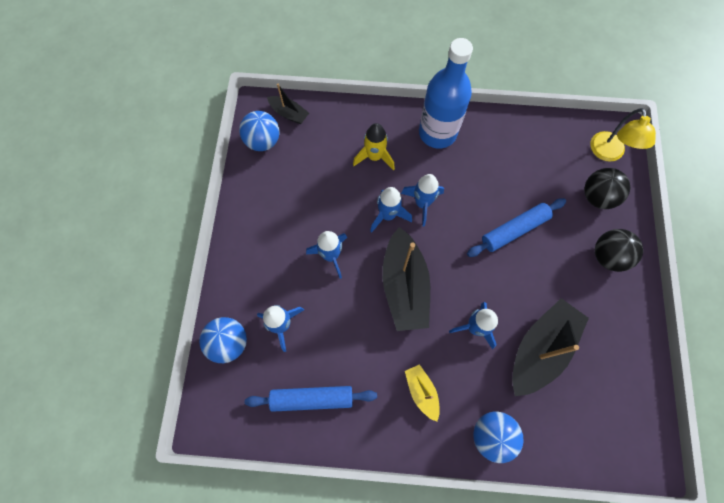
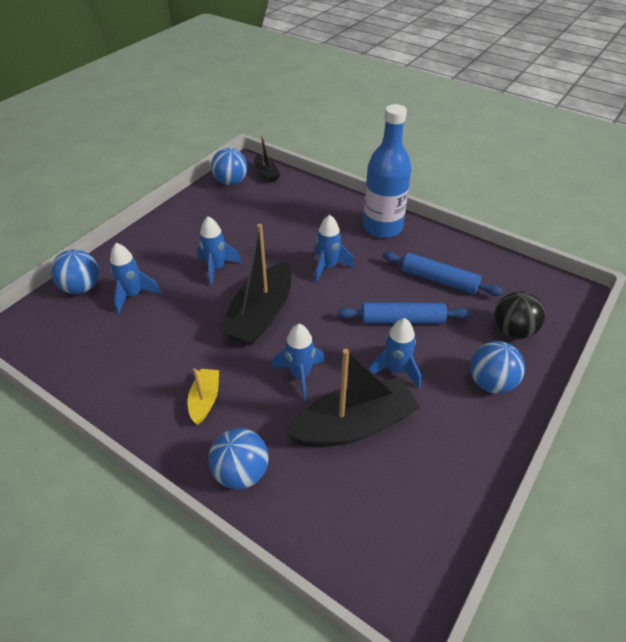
camera: 30 degrees right, 25 degrees down
(312, 398) = (106, 356): blue rolling pin -> blue rolling pin (439, 280)
(374, 157) = (312, 222): yellow rocket -> none
(388, 215) = (290, 262): blue rocket -> blue rocket (395, 370)
(607, 256) = (491, 382): black ball -> blue ball
(608, 153) = (549, 303): yellow lamp -> none

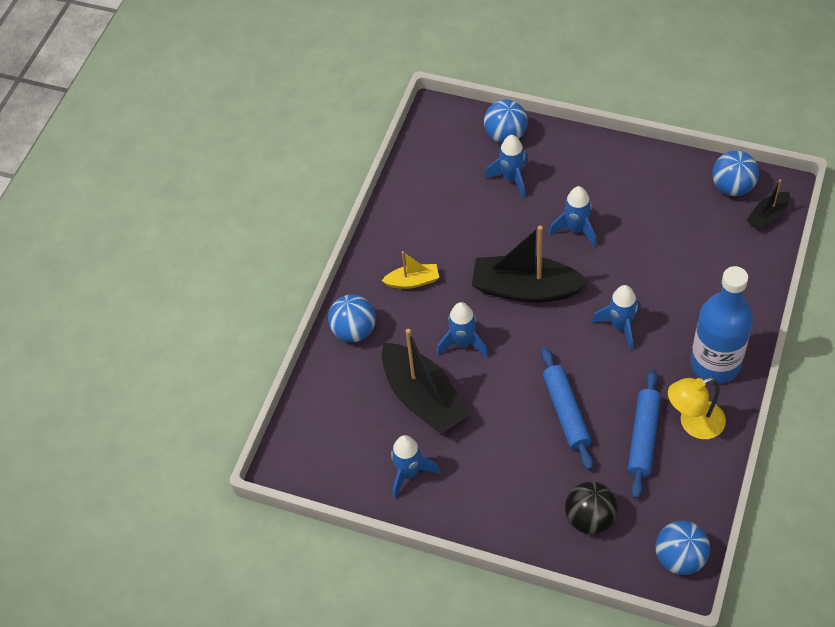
camera: 80 degrees right, 10 degrees up
(395, 370) = (497, 418): blue rocket -> blue rocket (409, 473)
(433, 251) = (693, 424): none -> yellow lamp
(491, 382) = (509, 503): blue ball -> blue ball (680, 558)

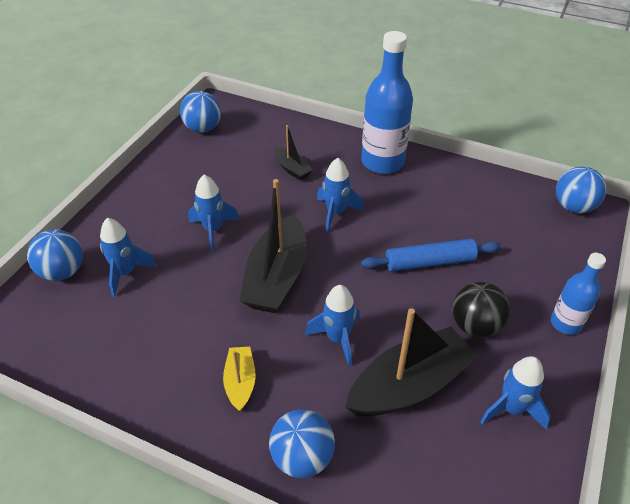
camera: 90 degrees left, 10 degrees down
(506, 527) = (565, 323): none -> blue bottle
(590, 518) = (545, 259): black ball -> black ball (475, 326)
(643, 437) = (456, 213): blue rolling pin -> none
(693, 424) = (442, 182): yellow lamp -> none
(767, 216) = (240, 115): black boat -> black boat (292, 169)

